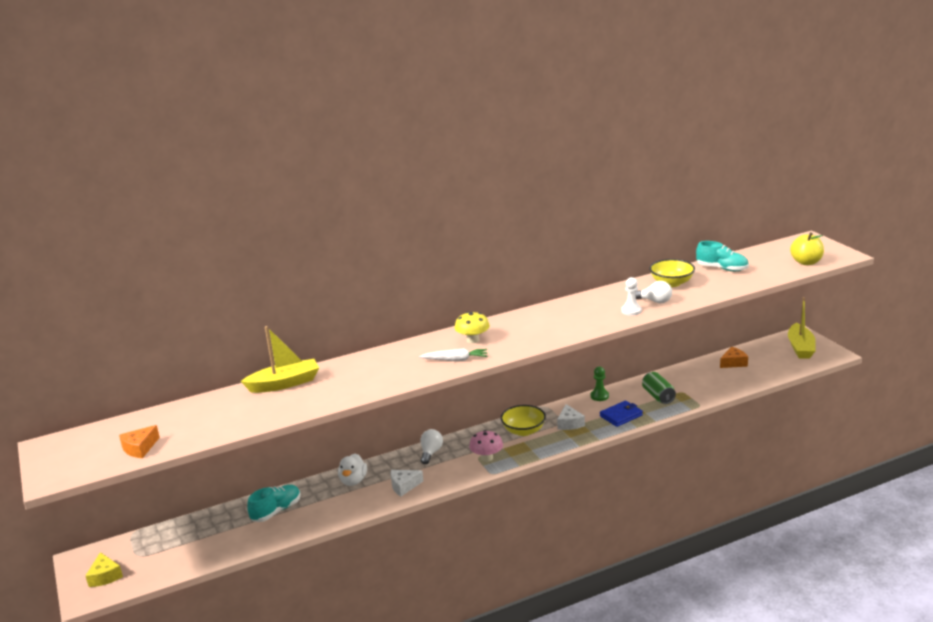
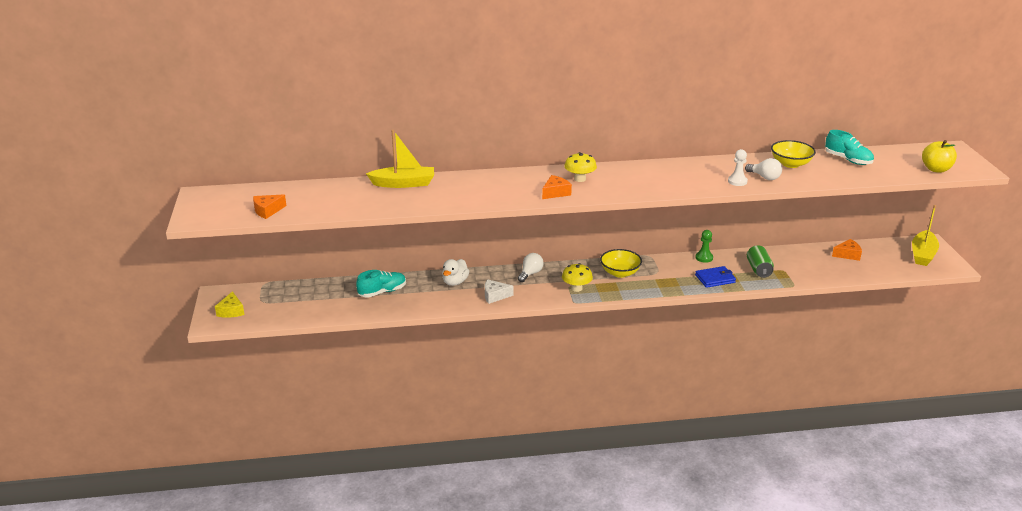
camera: 15 degrees right, 5 degrees up
(455, 360) = (555, 193): white carrot -> orange cheese
(487, 458) = (576, 288): pink mushroom -> yellow mushroom
(569, 423) = (664, 275): white cheese -> none

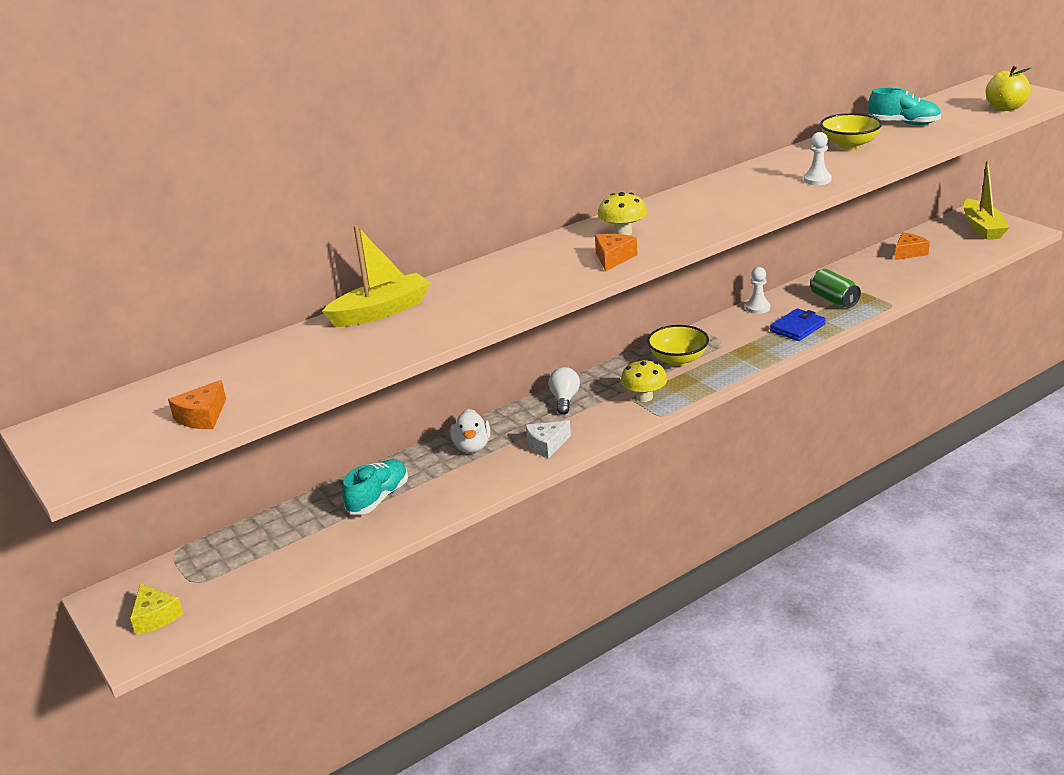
camera: 25 degrees left, 0 degrees up
(704, 258) = (757, 308): green pawn -> white pawn
(764, 177) = (841, 166): white light bulb -> none

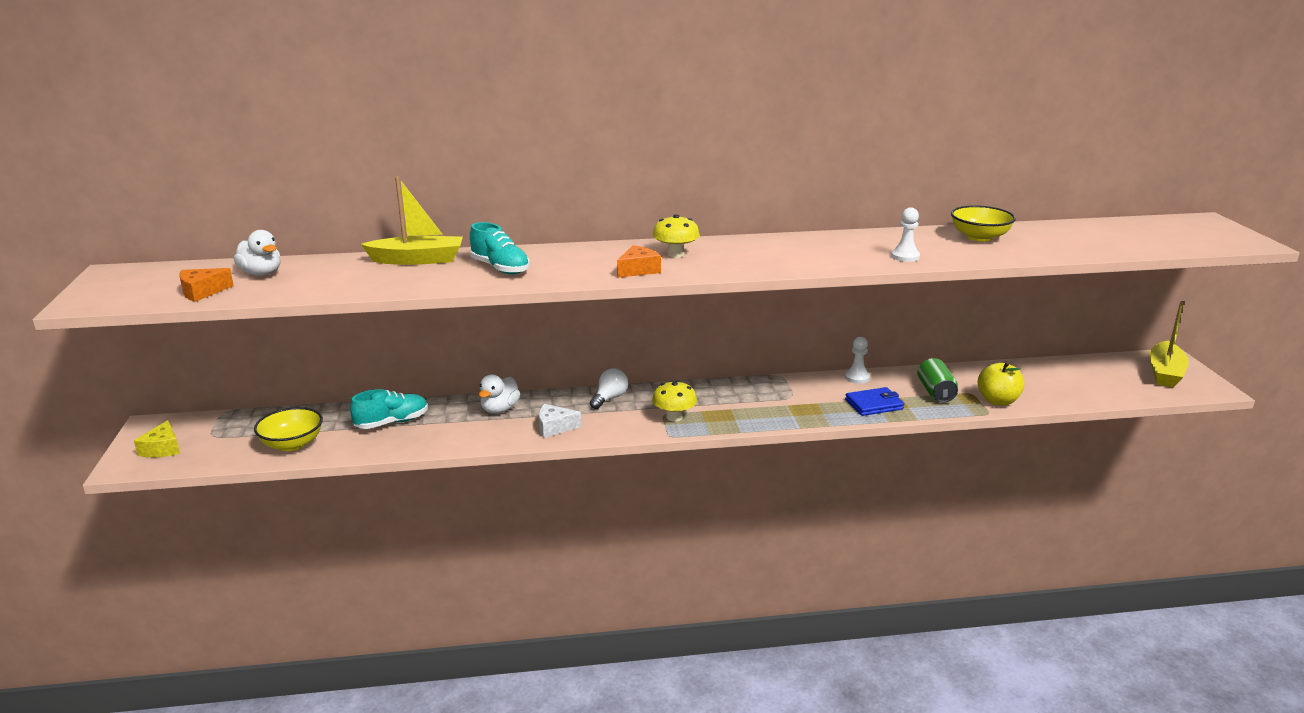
camera: 25 degrees right, 5 degrees down
(234, 376) = (261, 274): none -> white duck
(678, 359) = (738, 397): yellow bowl -> yellow bowl (292, 444)
(903, 123) = (1060, 233): turquoise shoe -> turquoise shoe (500, 268)
(908, 253) = (1059, 373): orange cheese -> none
(1005, 108) = (1190, 243): yellow apple -> yellow apple (998, 401)

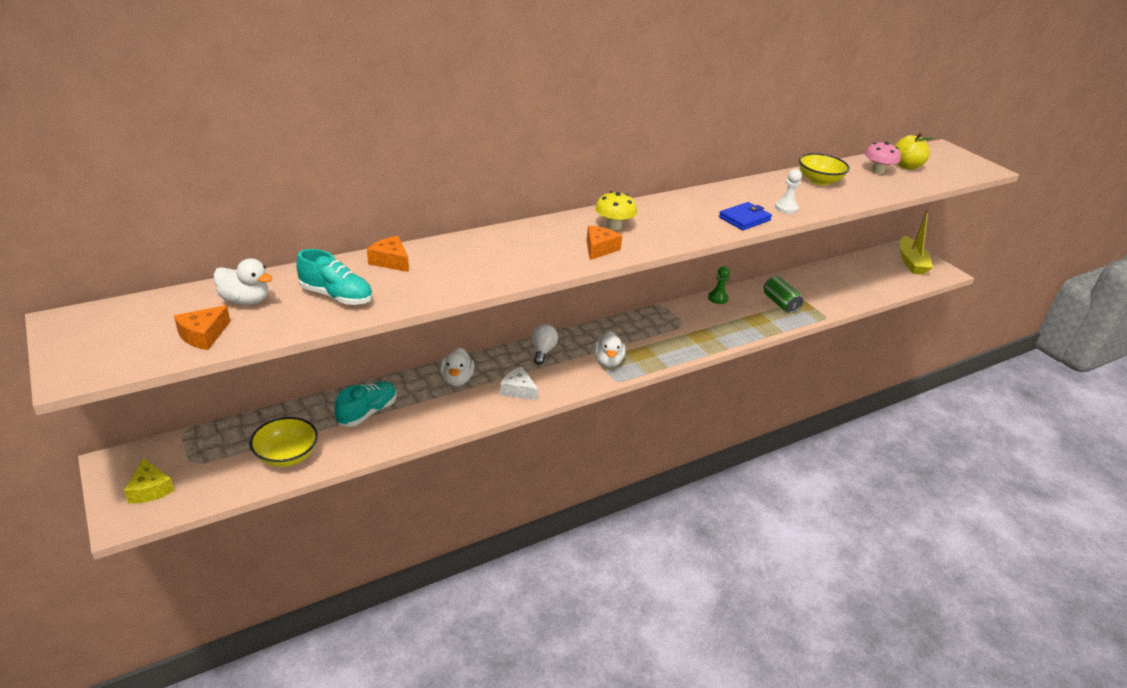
camera: 25 degrees left, 10 degrees up
(417, 260) = (390, 261): yellow boat -> orange cheese
(500, 268) = (478, 262): turquoise shoe -> turquoise shoe (336, 296)
(554, 427) = (518, 390): white cheese -> white cheese turned 60 degrees clockwise
(674, 417) = (608, 361): yellow mushroom -> white duck
(857, 377) = (717, 298): white pawn -> green pawn
(874, 404) = (746, 322): blue wallet -> blue wallet (744, 219)
(998, 401) = (825, 305): yellow apple -> yellow apple (906, 166)
(1075, 234) = (877, 171): none -> pink mushroom

